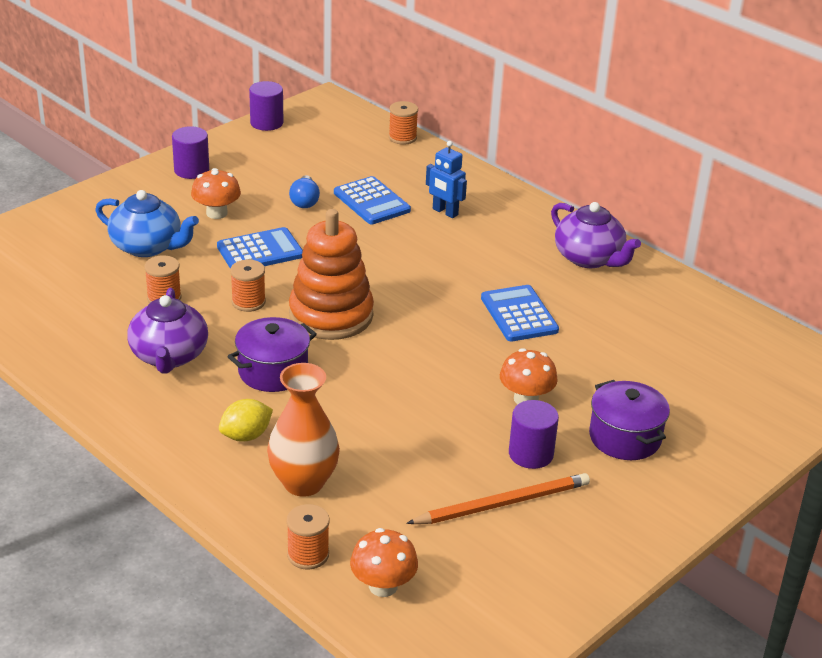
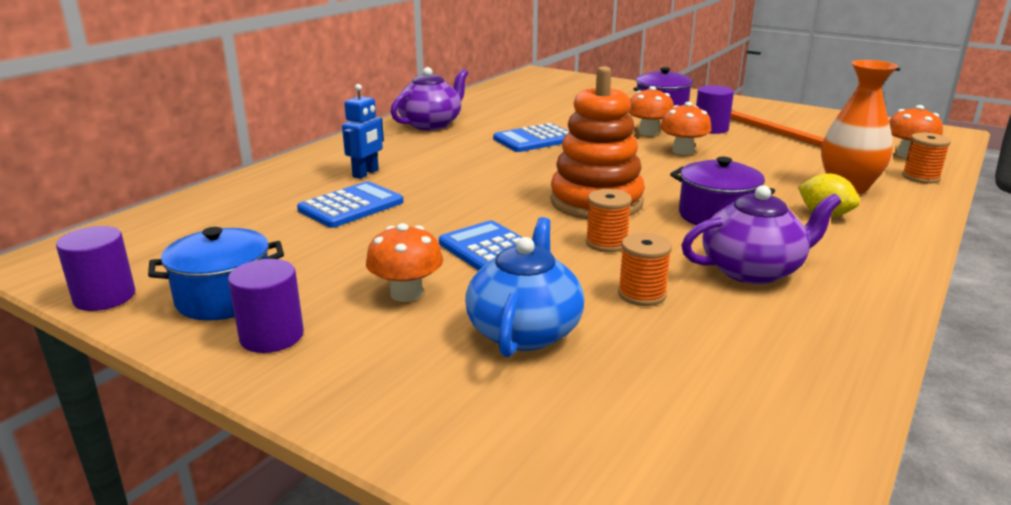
camera: 100 degrees left, 10 degrees down
(245, 156) = (224, 298): none -> blue pot
(305, 201) = (357, 241): blue light bulb -> none
(402, 137) = (182, 205): orange spool -> none
(451, 405) = (683, 151): none -> orange mushroom

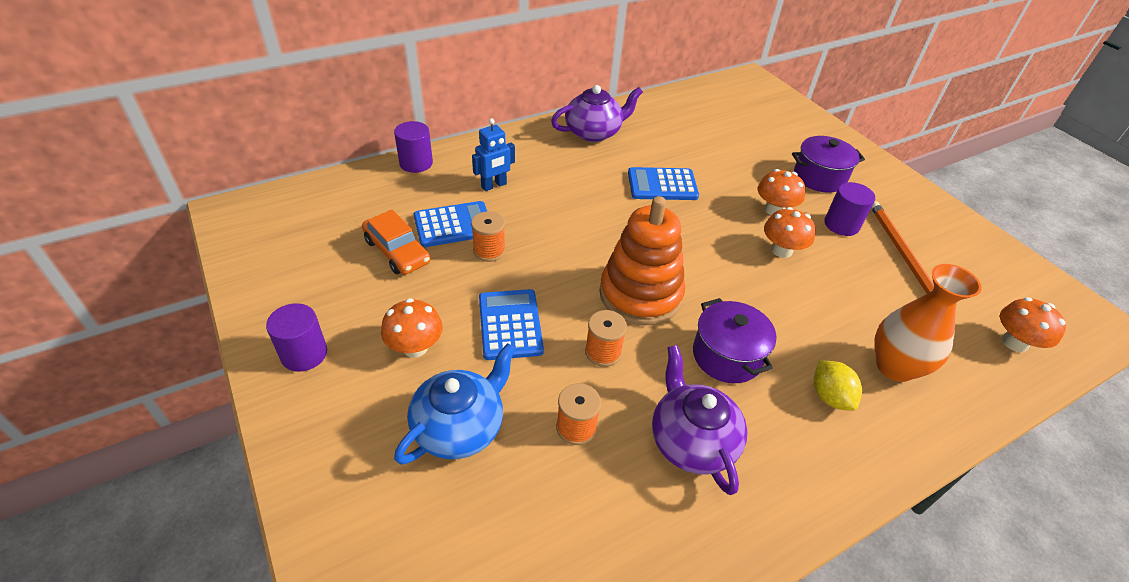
camera: 25 degrees right, 20 degrees up
(104, 297) = (241, 267): purple cylinder -> purple cylinder (416, 163)
(224, 298) = (304, 299): blue pot -> none
(305, 237) = (397, 251): none -> orange car
(753, 270) = (691, 441): purple teapot -> purple teapot turned 120 degrees counterclockwise
(920, 177) = (990, 383): orange spool -> orange spool (489, 251)

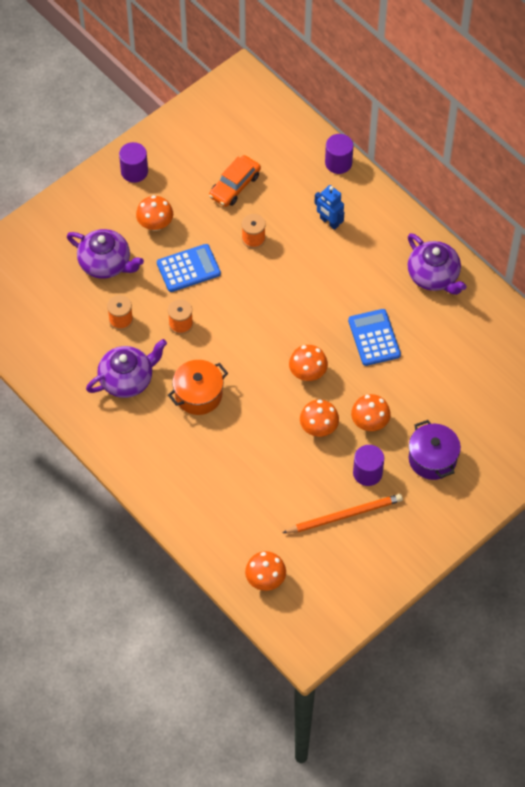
camera: 80 degrees right, 15 degrees up
(453, 225) = (273, 210): blue calculator -> none
(460, 427) = (106, 263): blue teapot -> purple teapot
(640, 294) = (239, 338): orange stacking toy -> none
(702, 244) = (307, 373): none -> orange mushroom
(727, 356) = (198, 395): purple pot -> orange pot
(829, 397) = (181, 454): yellow lemon -> none
(894, 367) = (218, 496): orange vase -> none

